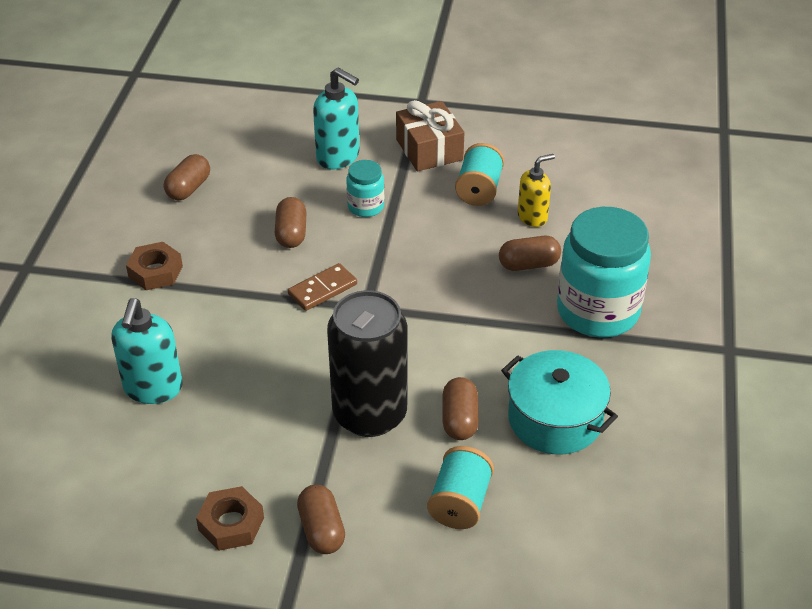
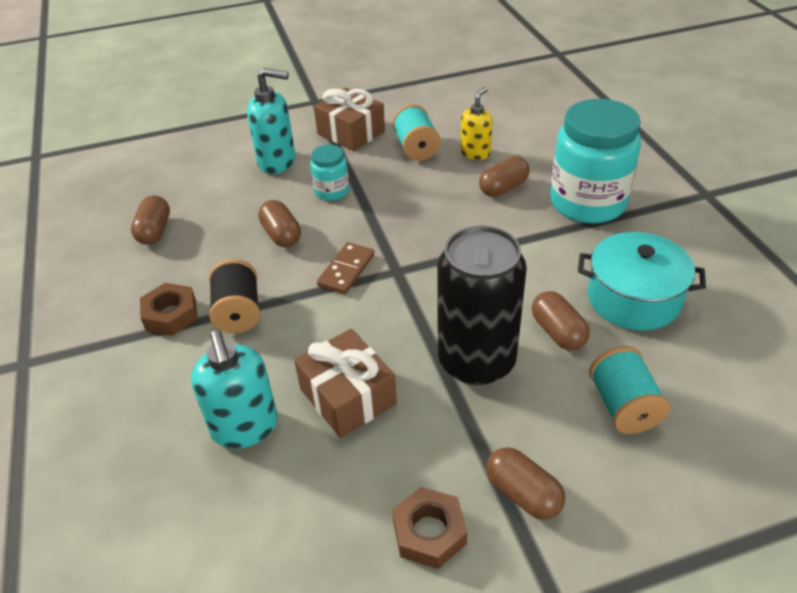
camera: 25 degrees left, 0 degrees up
(209, 291) = (238, 312): none -> black spool
(245, 398) = (348, 396): none -> brown gift

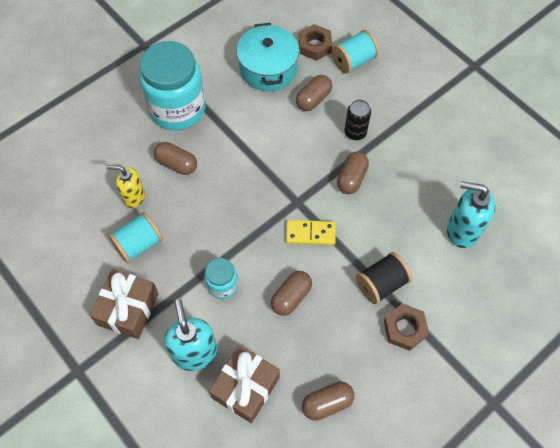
camera: 115 degrees left, 20 degrees up
(245, 428) = (462, 230): turquoise soap dispenser -> turquoise soap dispenser turned 120 degrees counterclockwise
(346, 270) = (310, 233): brown domino -> yellow domino
(348, 396) = (413, 187): brown gift -> brown gift (245, 387)
(429, 532) = (470, 121): brown nut -> brown nut (315, 46)
(476, 361) = (355, 132): black can -> black can, size x0.47
(523, 494) = (428, 90): brown capsule -> brown capsule (351, 178)

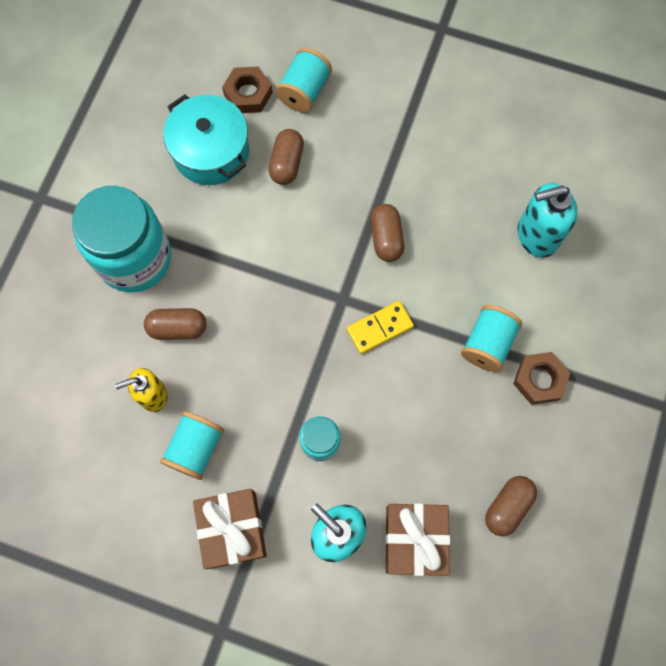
camera: 30 degrees left, 10 degrees up
(291, 297) = (402, 413): brown capsule -> none
(355, 132) = (358, 180): black can -> none
(381, 284) = (487, 343): black spool -> turquoise spool

